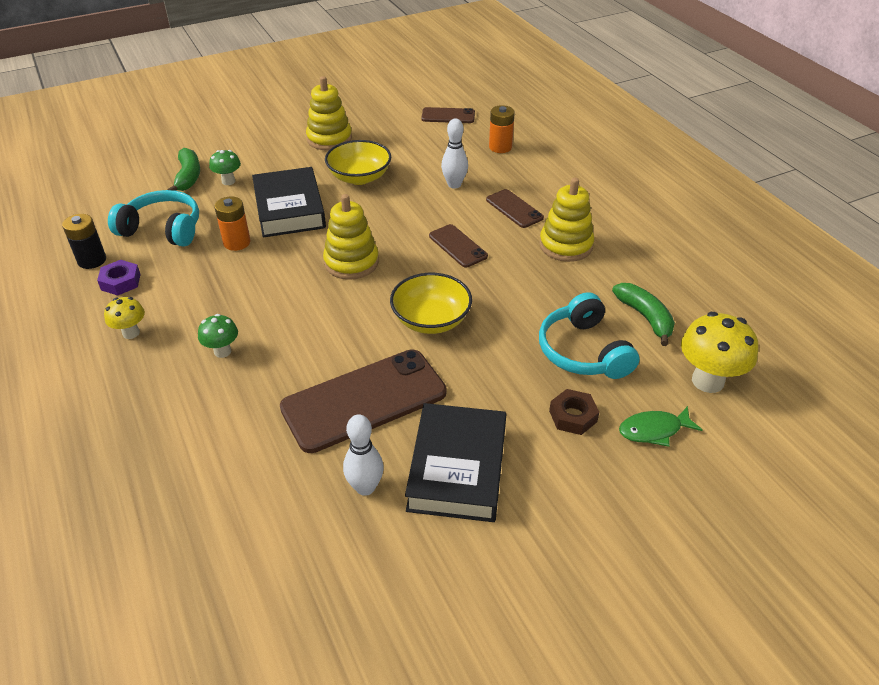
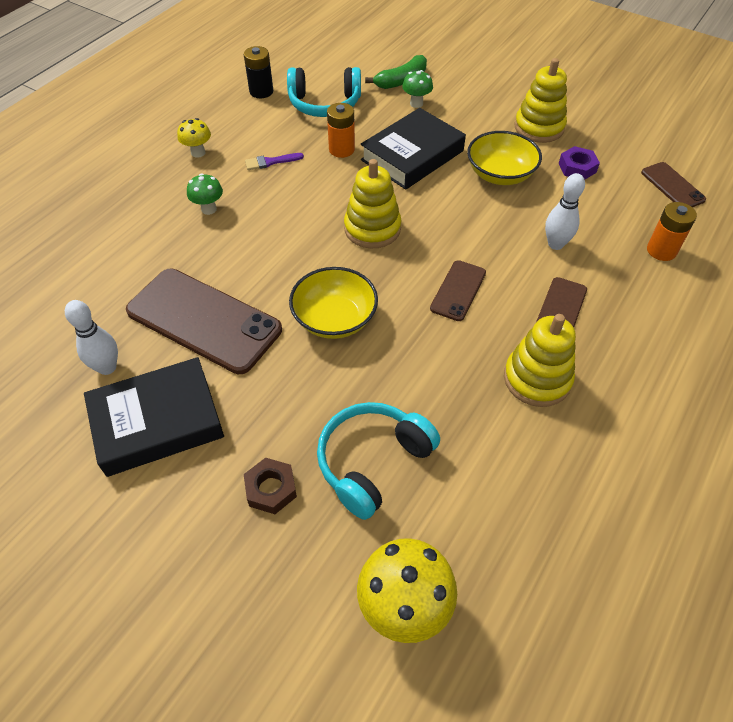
camera: 60 degrees right, 10 degrees up
(121, 282) = (248, 117): purple nut -> purple nut (577, 168)
(163, 229) = (324, 104): turquoise headphones -> turquoise headphones turned 105 degrees clockwise
(203, 289) = (271, 162): none -> purple brush
(645, 317) = (470, 503): green banana -> none
(654, 430) = (291, 574): green fish -> none

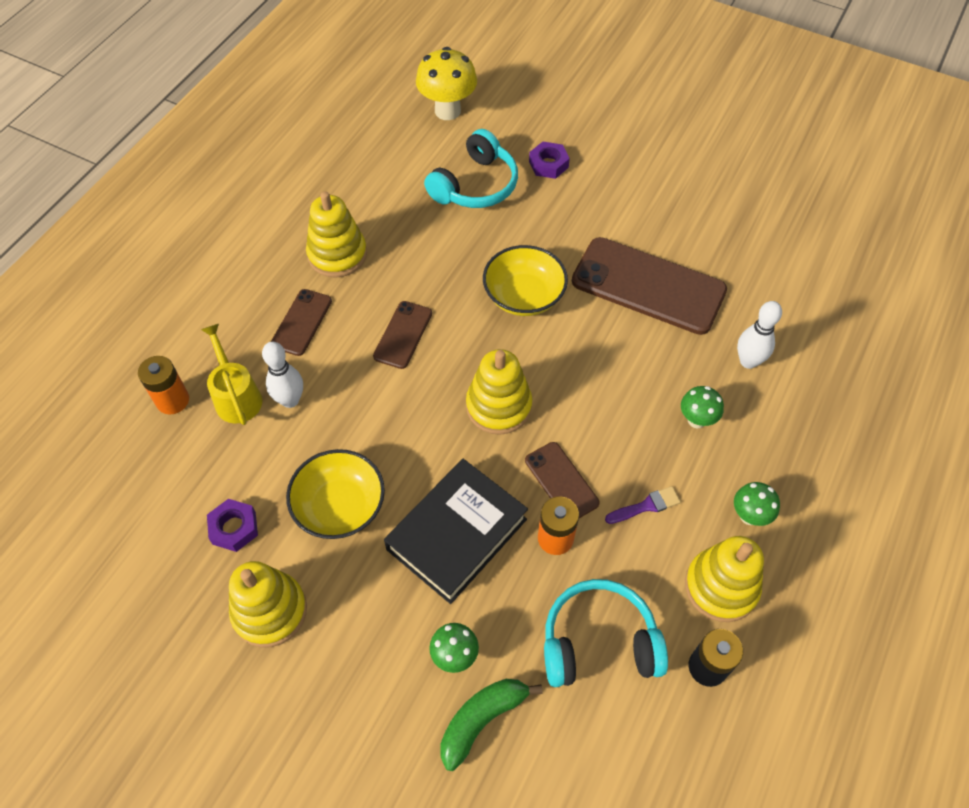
camera: 175 degrees right, 5 degrees up
(107, 367) = (715, 238): white bowling pin -> white bowling pin (748, 361)
(157, 421) = (652, 201): black book -> none
(198, 153) = (749, 516): yellow mushroom -> green mushroom
(236, 122) = (721, 586): none -> yellow stacking toy
(271, 489) = (548, 164): brown nut -> purple nut
(605, 250) = (236, 396): none -> yellow watering can
(672, 186) = (118, 503): brown phone -> brown phone (561, 481)

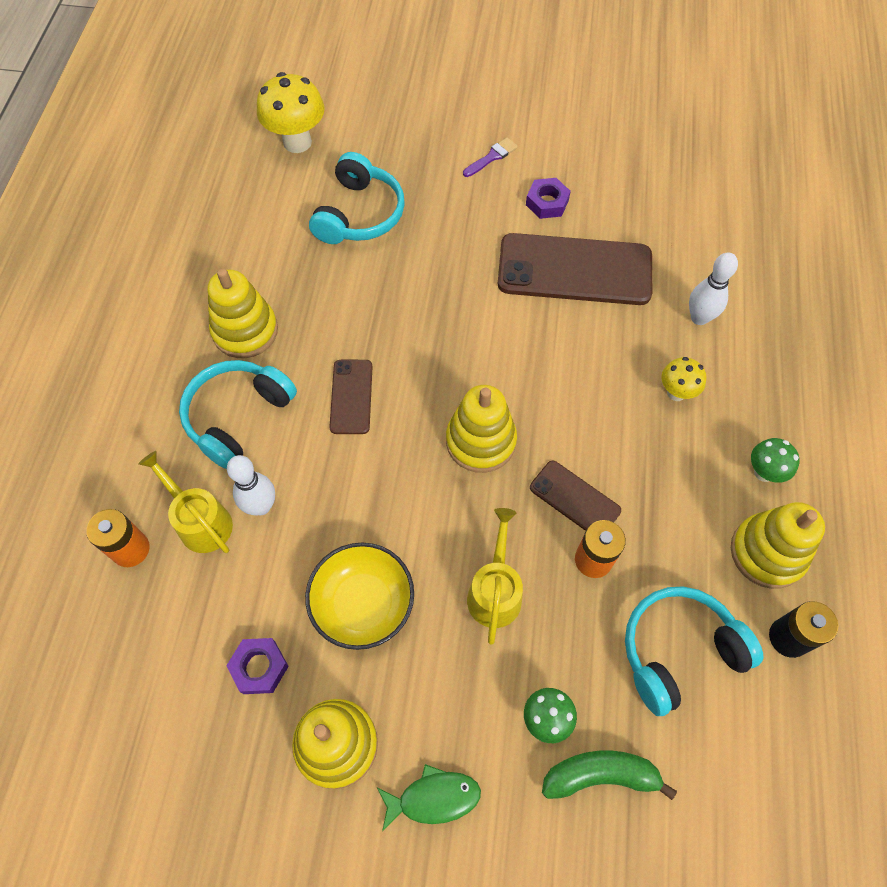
camera: 20 degrees left, 5 degrees up
(302, 322) = (238, 417): brown phone -> turquoise headphones
(331, 684) = (433, 798): none -> green fish
(457, 534) = (495, 590): black book -> yellow watering can
(482, 720) = (600, 775): green banana -> green banana turned 60 degrees clockwise
(524, 296) = (457, 317): yellow bowl -> none
(548, 164) = (424, 171): purple nut -> purple nut (547, 202)
(646, 506) = (665, 496): purple brush -> purple brush (491, 157)
(696, 420) = (676, 392): green mushroom -> yellow mushroom

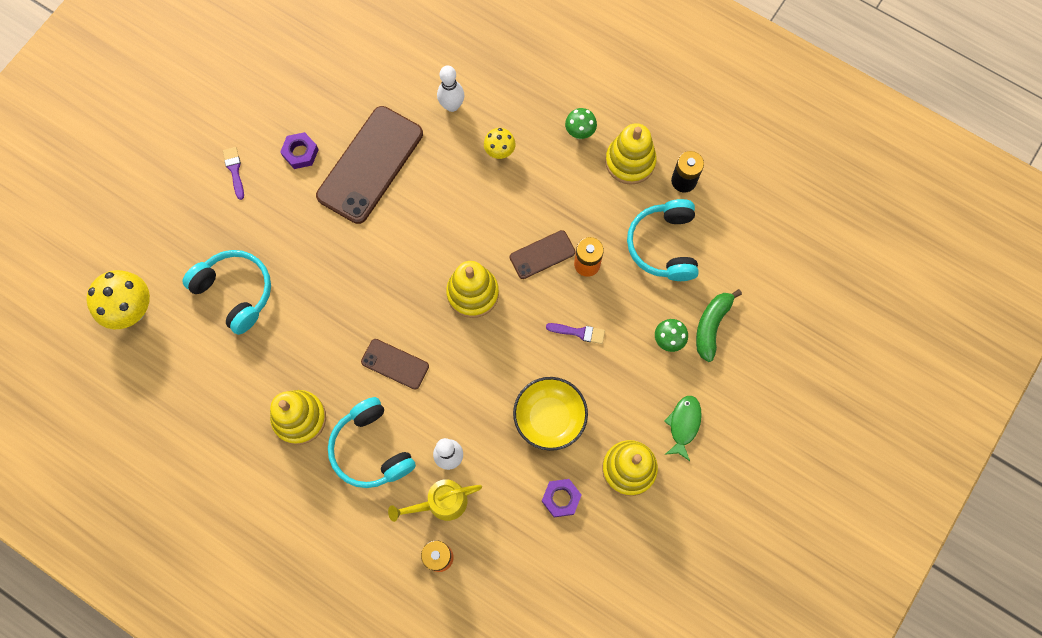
camera: 65 degrees left, 10 degrees up
(495, 590) = (579, 332): yellow watering can -> purple brush

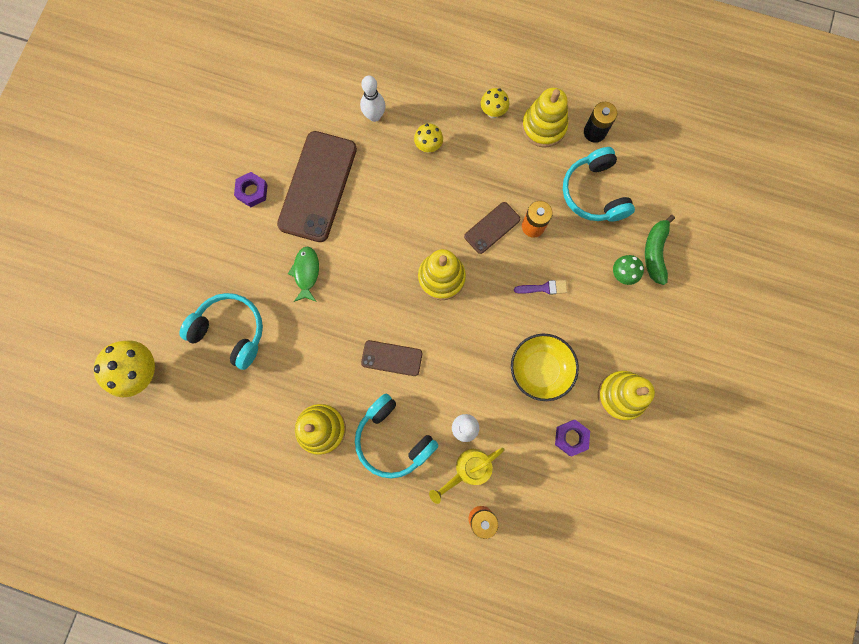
camera: 15 degrees left, 5 degrees up
(234, 170) = (197, 222): purple brush -> none
(579, 133) = (493, 112): green mushroom -> yellow mushroom
(683, 425) = (656, 345): green fish -> green fish (306, 273)

